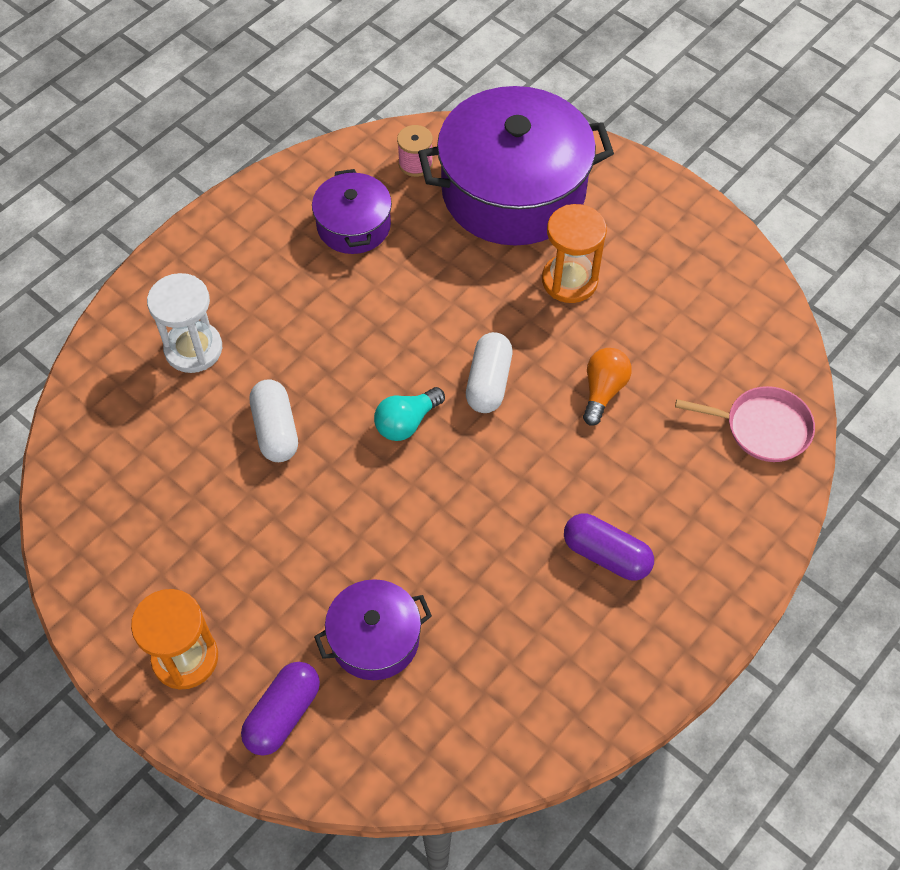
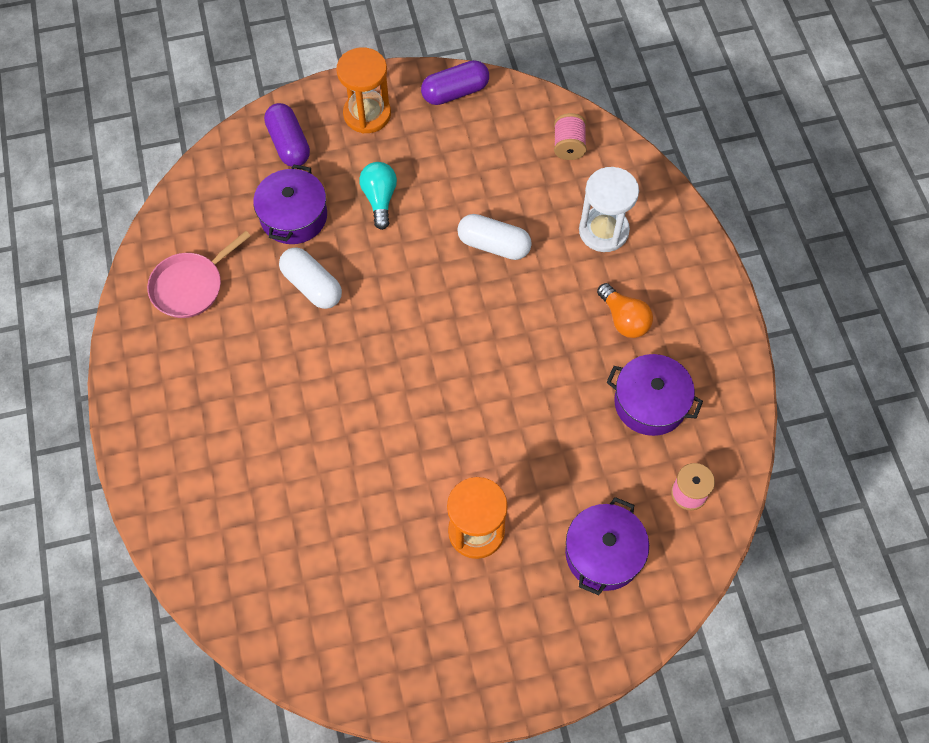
camera: 125 degrees right, 5 degrees up
(104, 434) = (568, 146): none -> pink spool
(407, 422) = (436, 329): turquoise light bulb -> turquoise light bulb (380, 199)
(488, 382) = (427, 405): white capsule -> white capsule (312, 286)
(513, 191) = (603, 553): purple pot -> purple pot, size x0.51
(603, 391) = (357, 481): orange light bulb -> orange light bulb (624, 319)
(606, 555) = (232, 387): purple capsule -> purple capsule (455, 92)
(763, 428) = (233, 575): pink pan -> pink pan (190, 286)

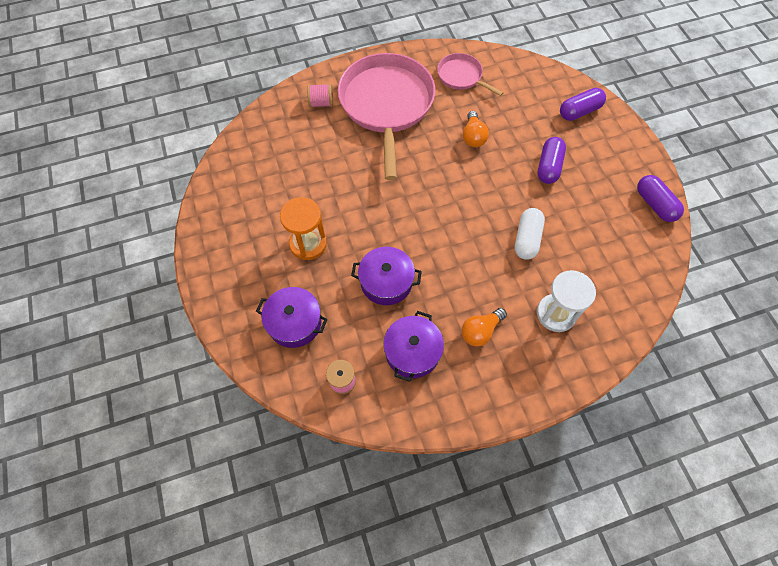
camera: 85 degrees right, 0 degrees up
(228, 401) = (386, 105): none -> pink pan
(293, 216) = (523, 121): purple pot -> purple pot (386, 282)
(312, 286) = (473, 137): white capsule -> orange light bulb
(367, 114) = (617, 152): orange hourglass -> none
(380, 199) = (548, 166): turquoise light bulb -> purple capsule
(568, 146) = (628, 285): pink spool -> pink spool (321, 103)

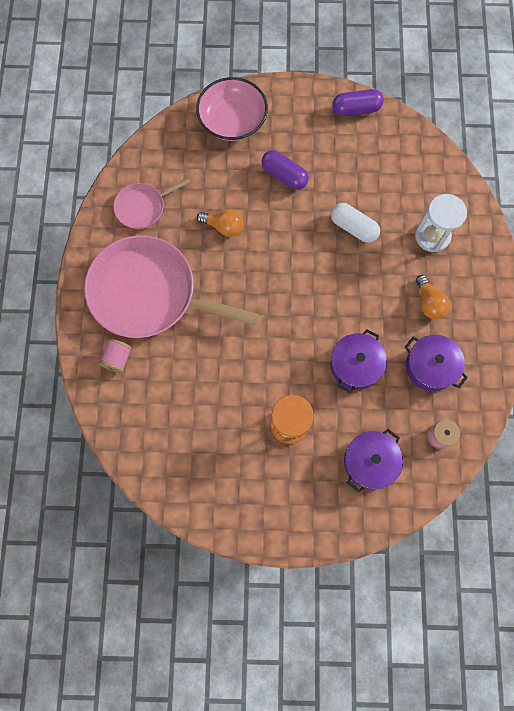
camera: 70 degrees left, 10 degrees up
(579, 111) = (232, 121): purple capsule -> pink bowl

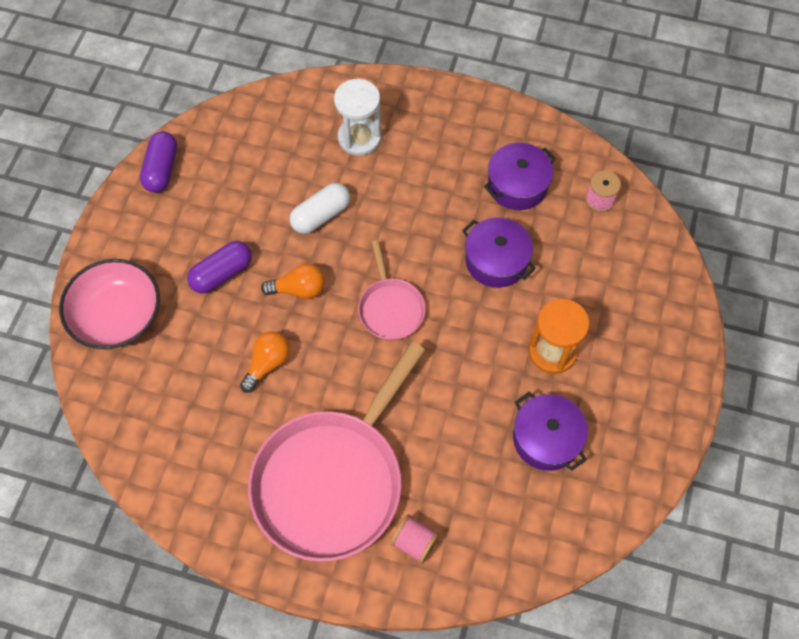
camera: 75 degrees left, 10 degrees down
(143, 207) = (202, 461): pink pan -> pink pan (390, 308)
(370, 462) = (615, 277): purple pot -> purple pot (546, 438)
(429, 303) = (440, 165): orange light bulb -> orange light bulb (299, 289)

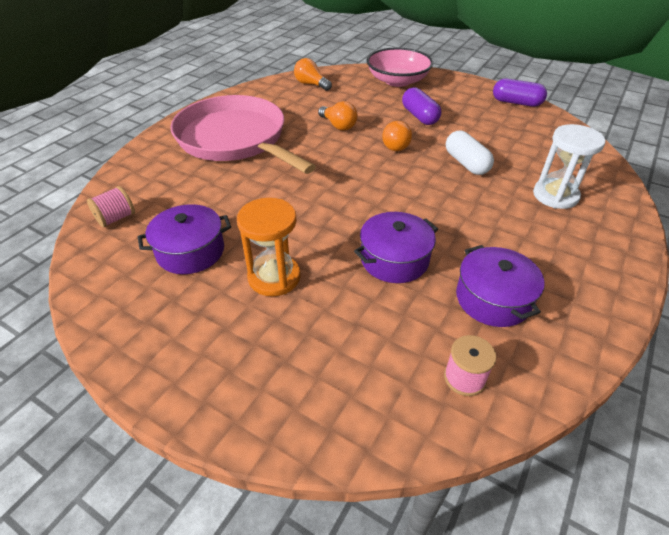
camera: 105 degrees right, 20 degrees down
(150, 432) = (311, 84): none -> orange light bulb
(390, 308) = (363, 185): pink pan -> none
(414, 542) = (164, 165): pink spool -> pink spool (116, 218)

